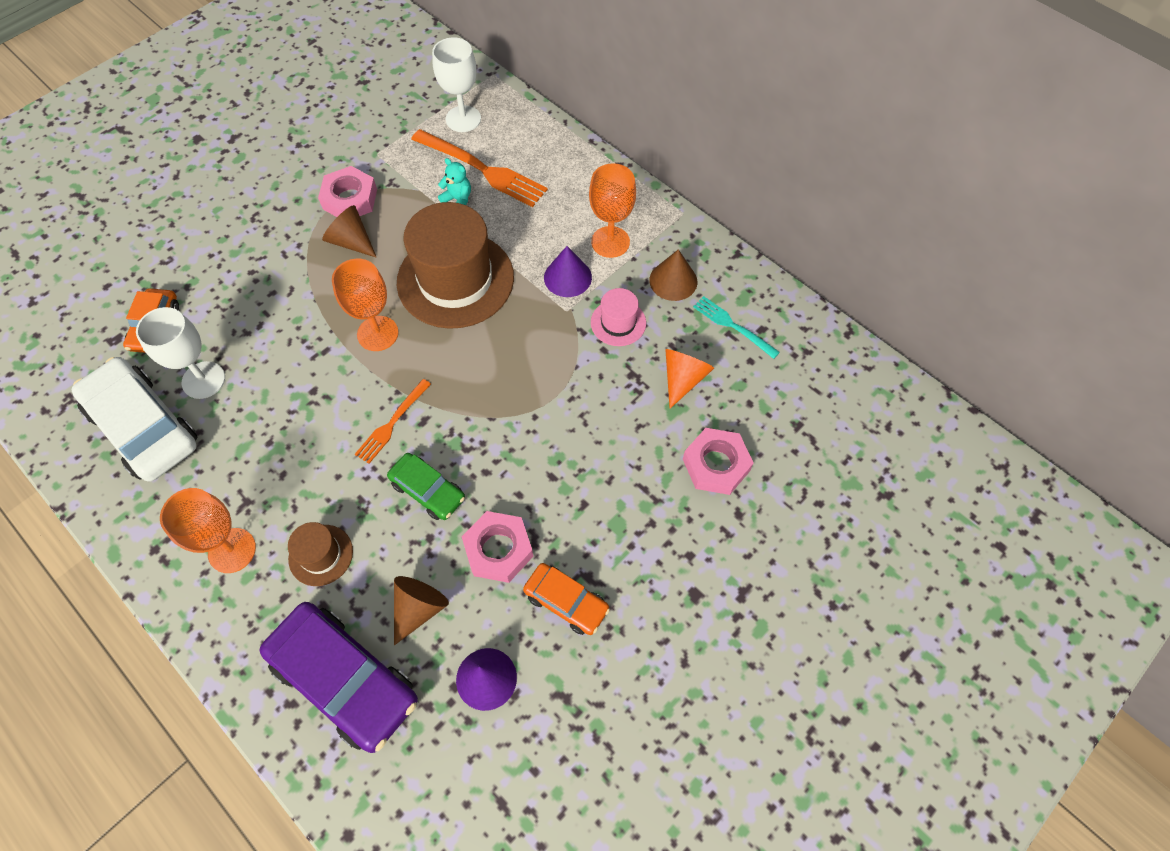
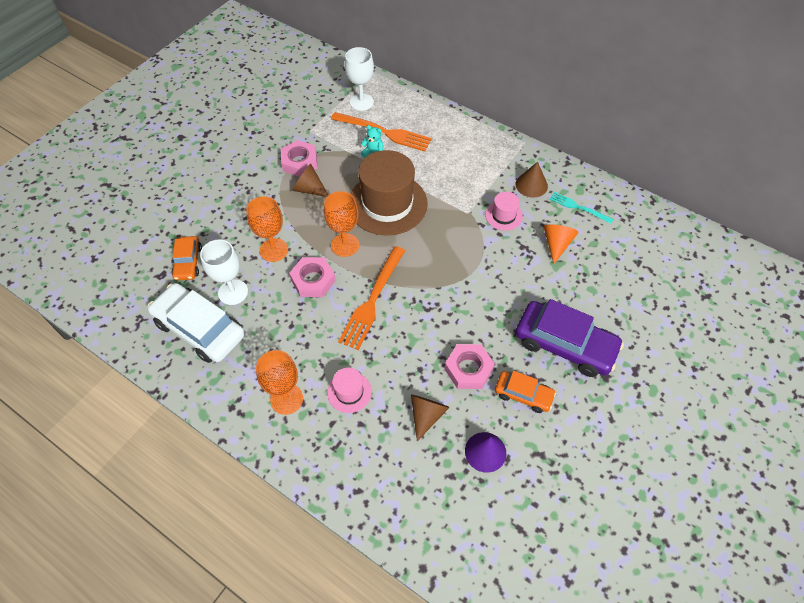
camera: 10 degrees left, 5 degrees down
(321, 555) = (349, 392): brown hat -> pink hat
(345, 679) = (390, 469): purple car -> purple car (564, 344)
(391, 424) = (372, 301): orange fork -> orange fork, size x1.74
(428, 490) = (410, 339): green car -> none
(567, 277) = (462, 192): purple cone -> none
(610, 242) = (483, 166): orange goblet -> orange goblet (274, 250)
(716, 465) = (594, 294): pink nut -> pink nut (313, 280)

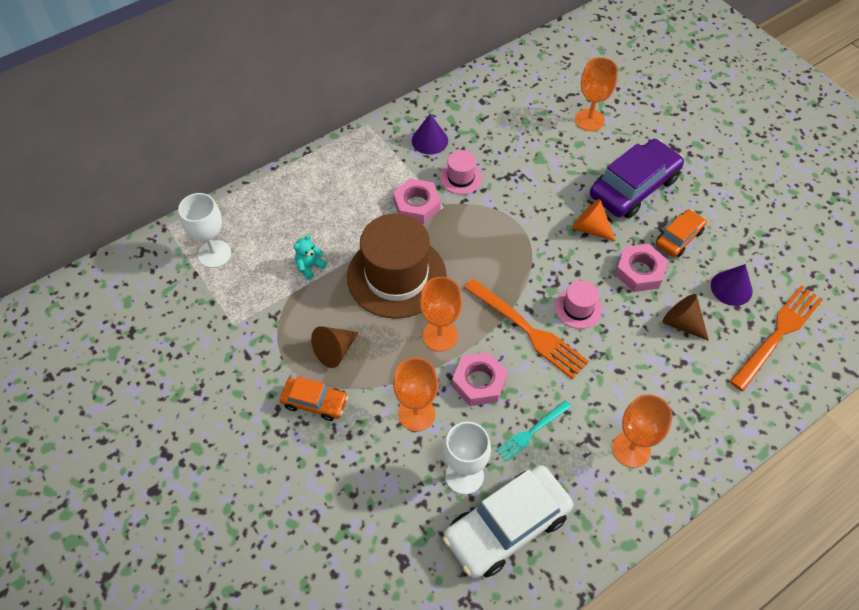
camera: 70 degrees left, 0 degrees up
(188, 262) = (395, 521): orange car -> orange car (315, 402)
(300, 162) = (284, 350): pink nut -> pink nut (416, 205)
(349, 392) = (638, 385): pink hat -> pink hat (578, 308)
(385, 132) = (281, 245): orange fork -> orange fork (778, 333)
(531, 185) = (429, 140): brown cone -> purple cone
(556, 244) = (515, 149): orange cone -> orange cone (590, 228)
(578, 207) = (476, 116): turquoise fork -> turquoise fork (531, 432)
(626, 291) = (589, 120): none -> orange goblet

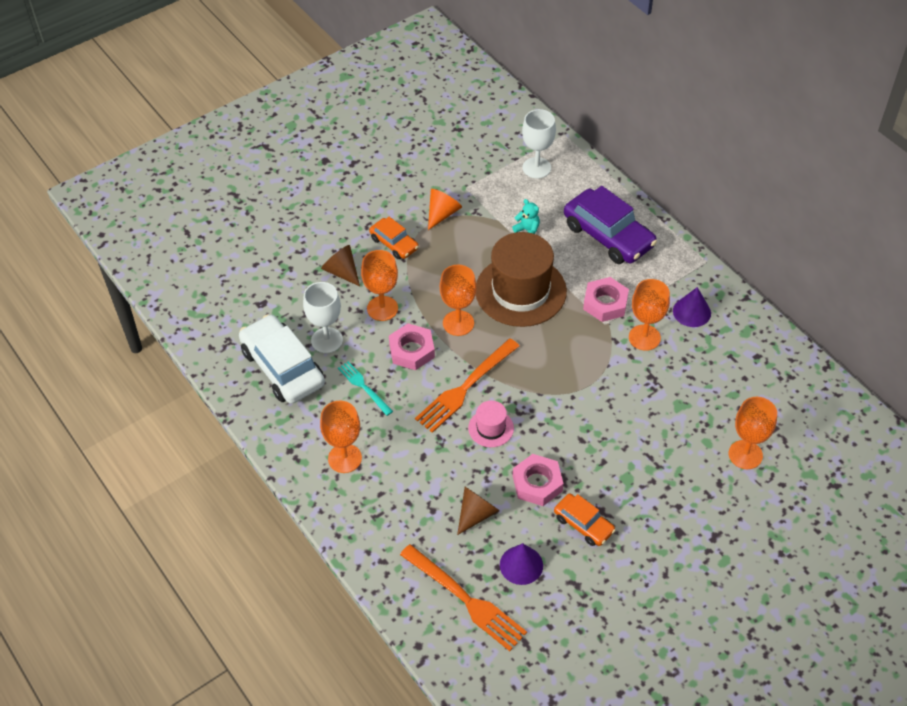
camera: 90 degrees right, 5 degrees down
(315, 402) = (394, 243): orange car -> orange car turned 60 degrees counterclockwise
(335, 351) = (442, 253): brown cone -> brown cone (341, 272)
(461, 178) = (644, 337): pink hat -> orange goblet
(590, 228) = (589, 444): orange cone -> orange cone (442, 214)
(633, 187) = (650, 489): purple car -> purple car (608, 235)

